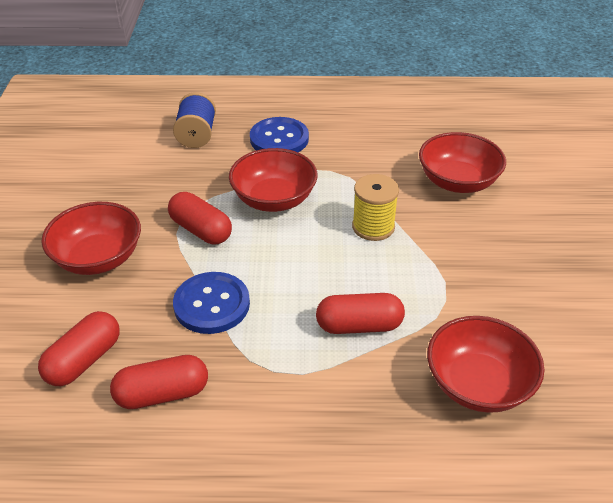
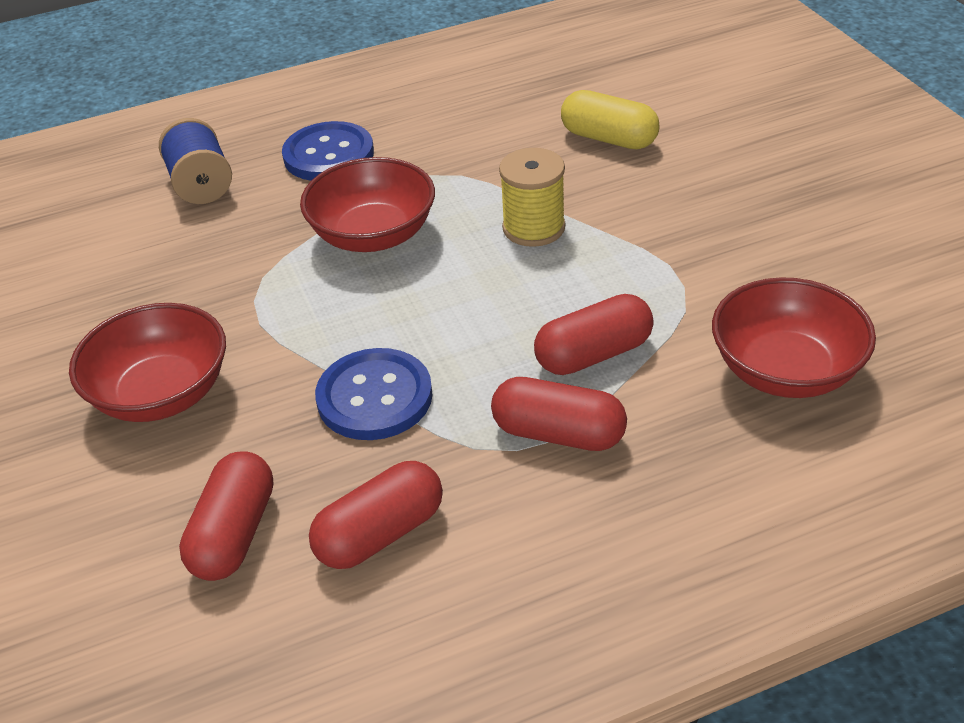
camera: 20 degrees left, 0 degrees up
(201, 230) = (293, 307): red capsule -> red capsule (558, 433)
(457, 182) = (609, 139): red bowl -> yellow capsule

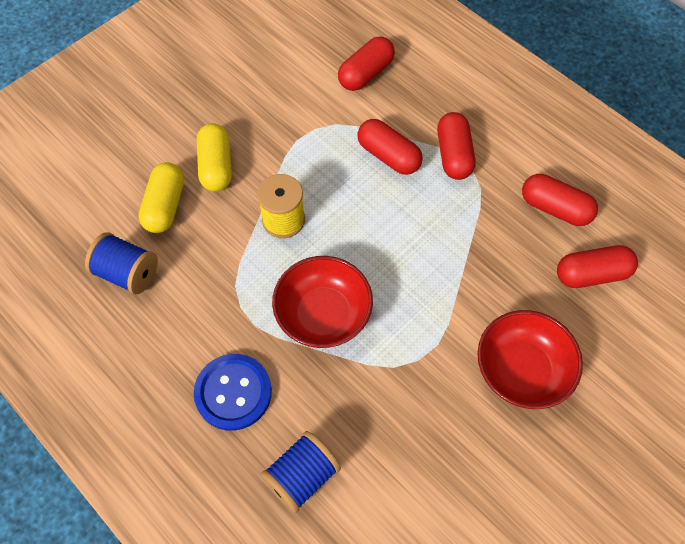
camera: 115 degrees left, 20 degrees up
(374, 397) = (468, 249): blue button -> none
(527, 104) = (127, 273): none -> blue spool
(654, 185) = (216, 166): none -> yellow capsule
(785, 370) = (365, 73): red bowl -> red capsule

